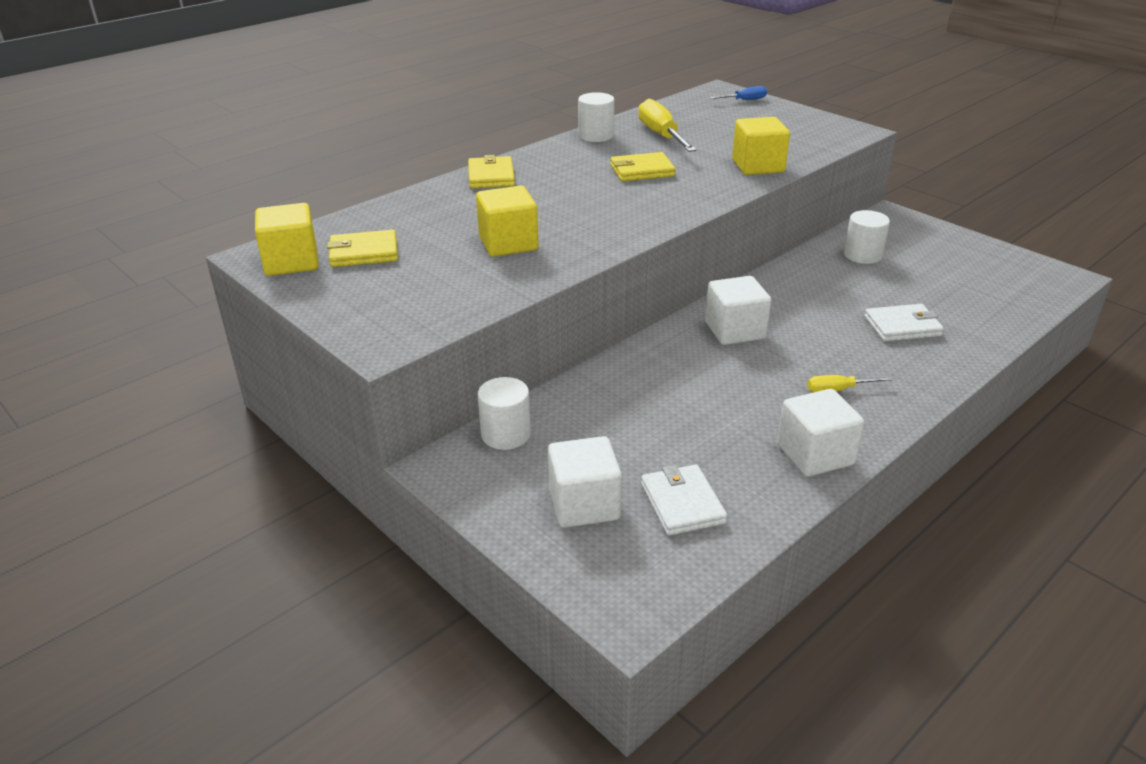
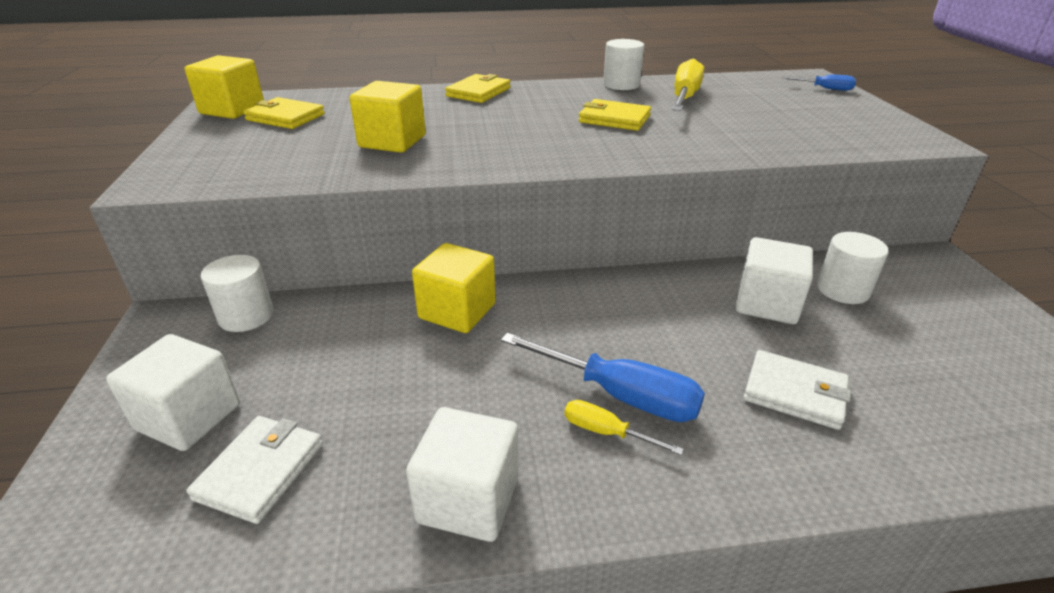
camera: 35 degrees right, 0 degrees up
(735, 330) = (582, 312): white cube -> white cube (767, 304)
(758, 166) = (744, 144): yellow cube -> yellow cube (457, 311)
(820, 368) = (620, 395): none -> blue screwdriver

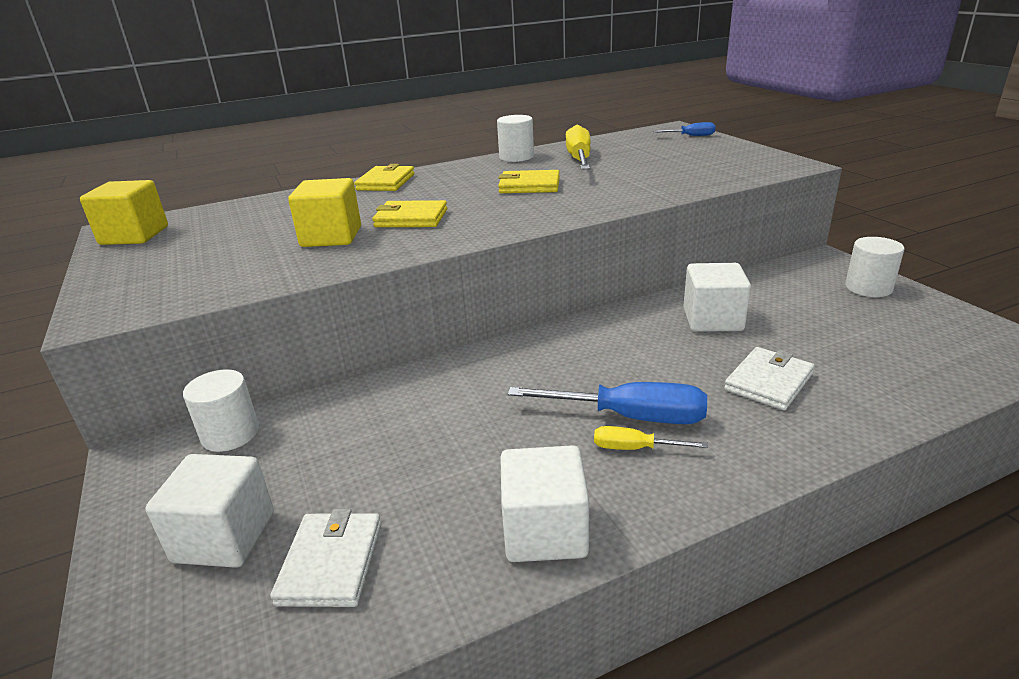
camera: 15 degrees left, 5 degrees down
(285, 117) = (200, 233): yellow wallet -> yellow wallet (411, 218)
(457, 311) = (446, 383): yellow cube -> none
(795, 393) = (768, 382): white wallet -> white wallet turned 60 degrees counterclockwise
(843, 290) = (766, 297): white cylinder -> white cylinder (868, 288)

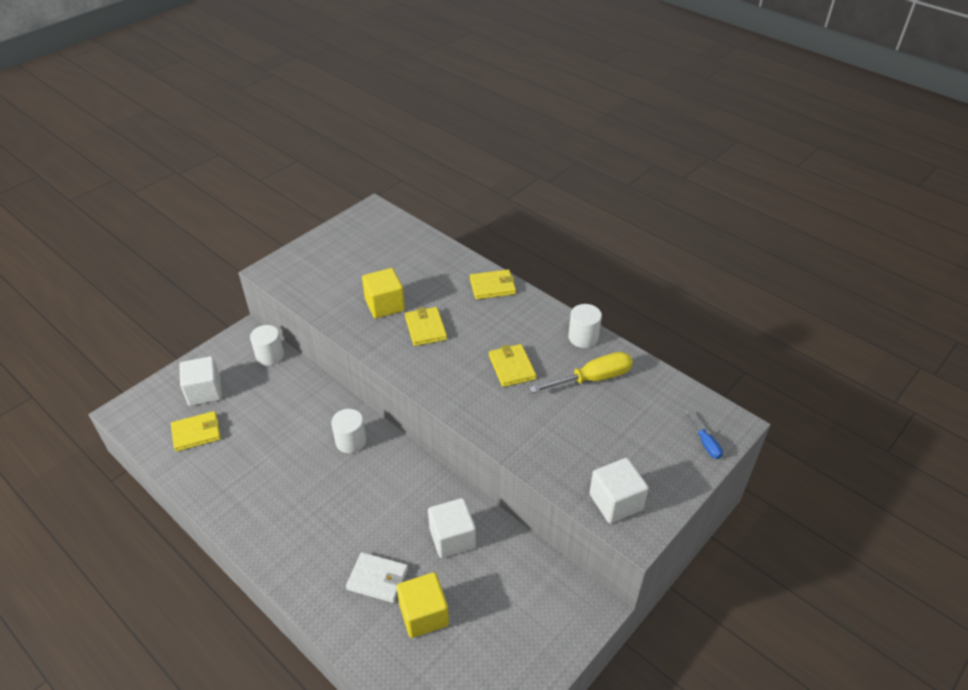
camera: 65 degrees right, 15 degrees up
(134, 236) = (364, 223): yellow cube -> yellow cube (424, 614)
(331, 562) = (196, 433): white wallet -> yellow wallet
(545, 531) = (226, 500): white cube -> white cube (615, 502)
(630, 417) = (322, 514): blue screwdriver -> none
(634, 448) = (294, 521): yellow screwdriver -> none
(868, 288) = (545, 641): white cylinder -> white cylinder (351, 441)

